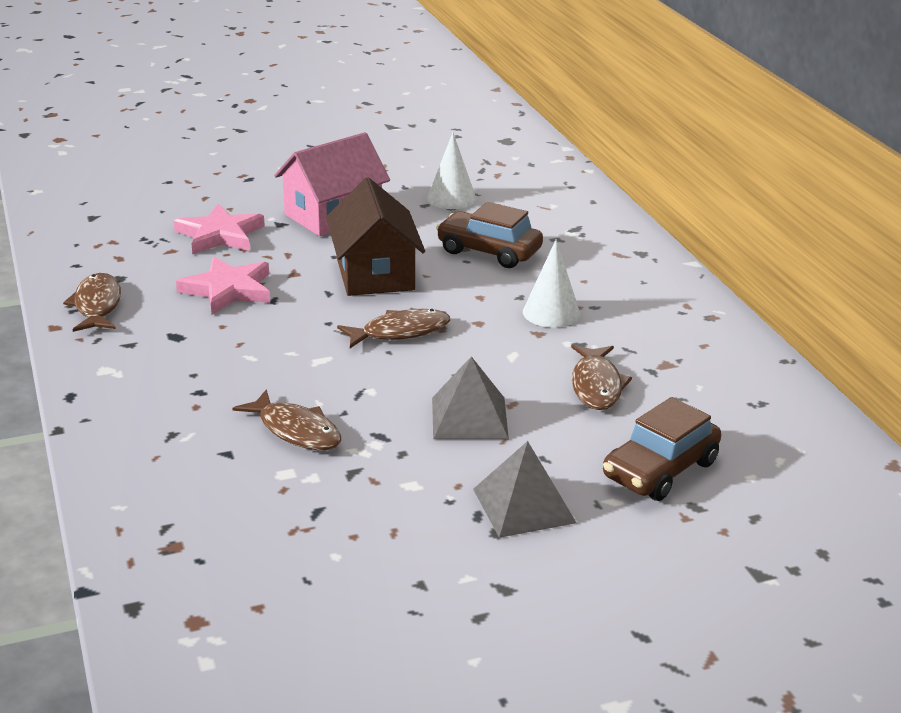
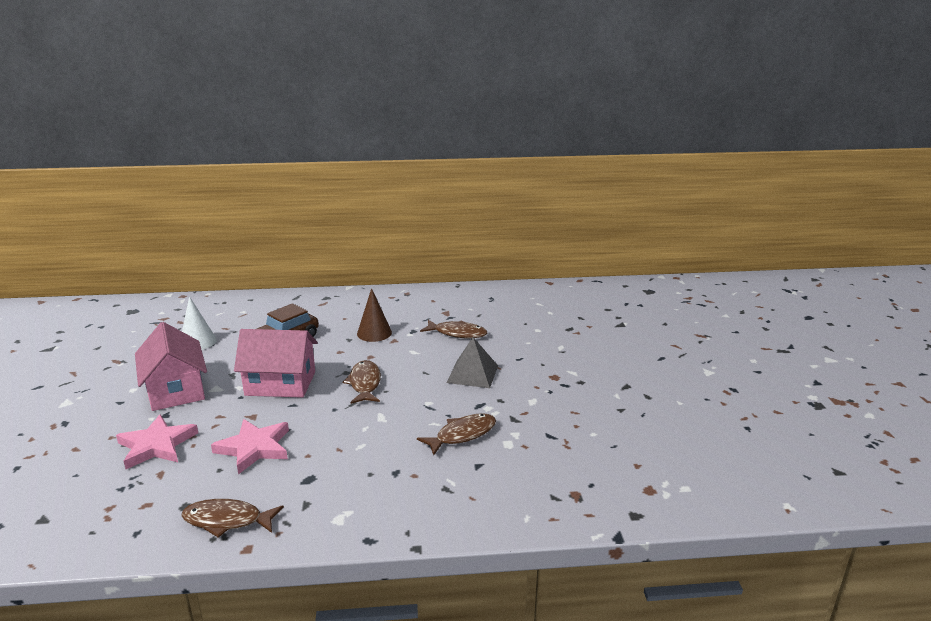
camera: 75 degrees left, 5 degrees down
(374, 273) = (280, 383): brown house -> pink house
(524, 505) = (559, 370): grey pyramid -> none
(551, 313) = (374, 333): white cone -> brown cone
(660, 470) = (538, 331): brown car -> none

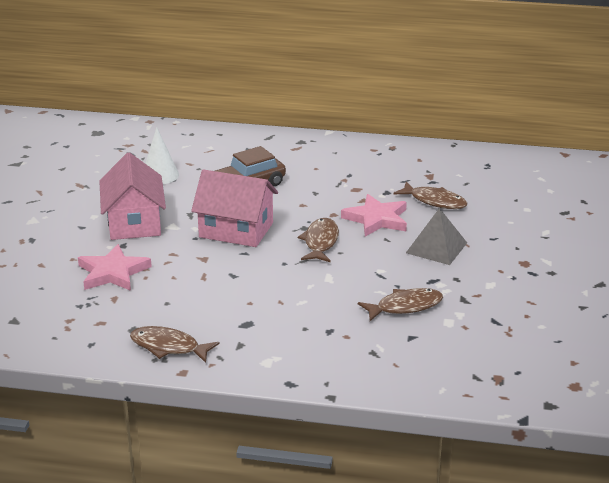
camera: 15 degrees right, 5 degrees up
(254, 448) = (201, 288): pink star -> pink star (376, 219)
(374, 333) = (344, 189): brown cone -> none

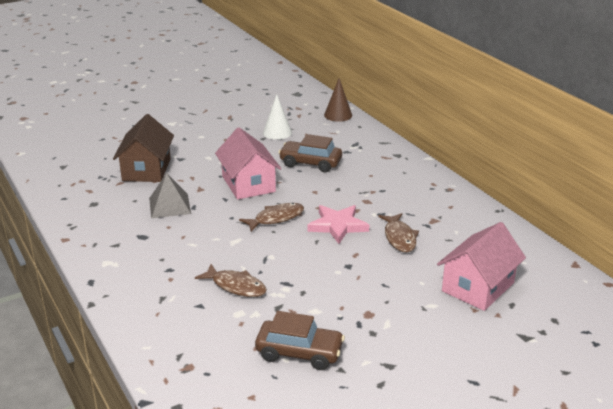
camera: 50 degrees right, 0 degrees up
(113, 272) = (146, 169): pink star -> brown house
(134, 222) = (211, 150): pink house -> pink house (478, 287)
(168, 347) = (87, 222): brown fish -> none
(180, 133) = (338, 115): none -> brown cone
(436, 247) = (334, 266): grey pyramid -> grey pyramid (169, 205)
(540, 316) = (299, 353): none -> brown car

